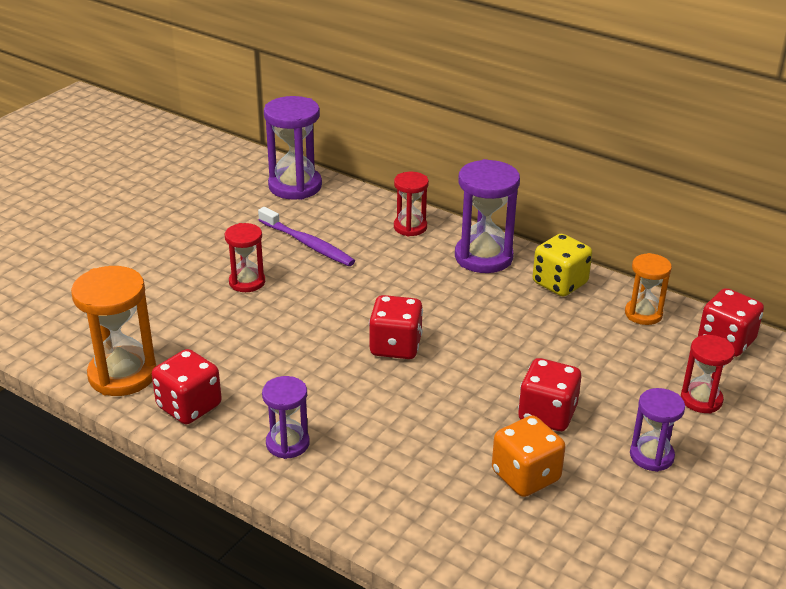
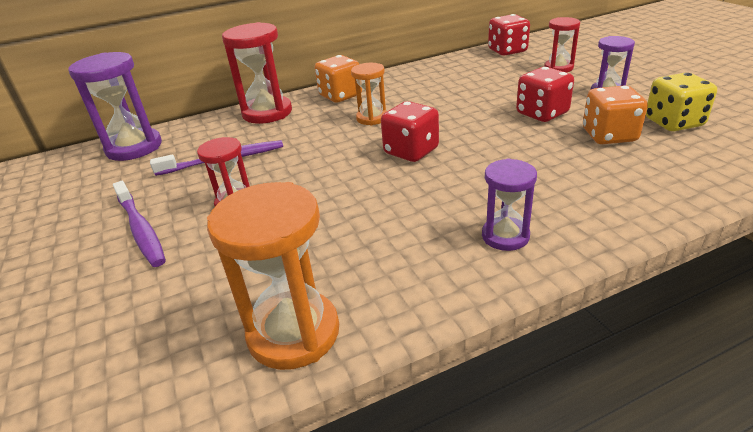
camera: 55 degrees left, 0 degrees up
(188, 254) = (141, 229): none -> purple toothbrush
(189, 406) = (398, 290): red dice -> none
(410, 227) = (267, 113): red hourglass -> red hourglass, size x1.67
(483, 257) = (340, 96): purple hourglass -> orange dice
(559, 283) = (401, 79): yellow dice -> yellow dice (673, 122)
(643, 314) = (459, 64): orange hourglass -> orange hourglass (372, 118)

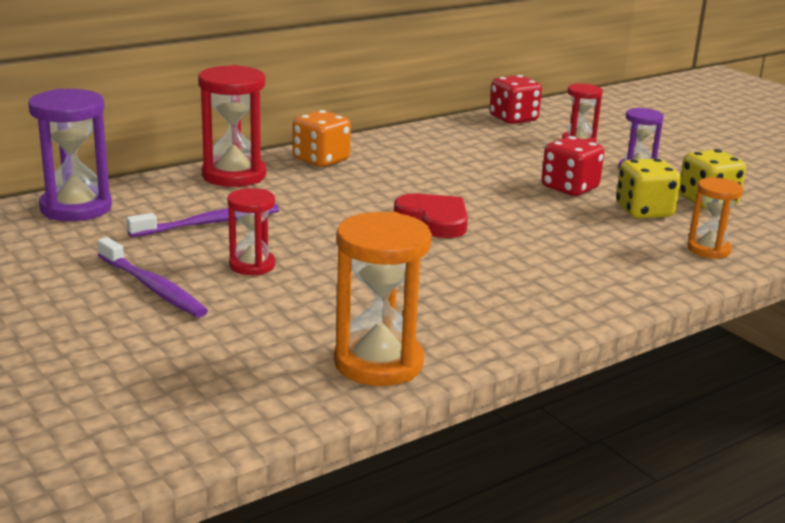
camera: 15 degrees left, 10 degrees down
(372, 118) = (373, 186): orange hourglass -> orange hourglass (708, 249)
(411, 151) = (434, 220): red dice -> red heart
(505, 236) = (557, 293): purple hourglass -> none
(609, 136) = (644, 211): orange dice -> yellow dice

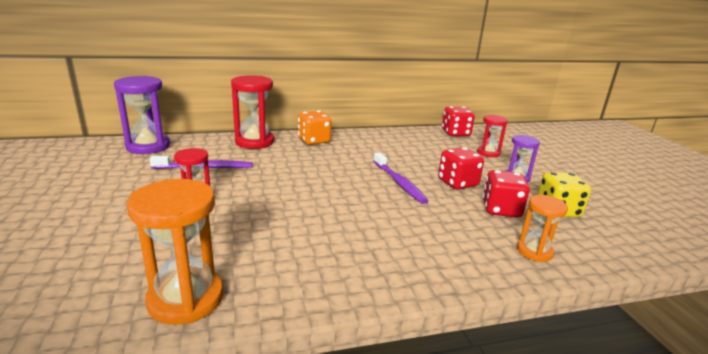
camera: 20 degrees right, 0 degrees up
(152, 287) = (120, 203): purple toothbrush -> purple toothbrush (399, 182)
(434, 220) = (344, 190): red heart -> none
(644, 211) = (501, 209): yellow dice -> red dice

